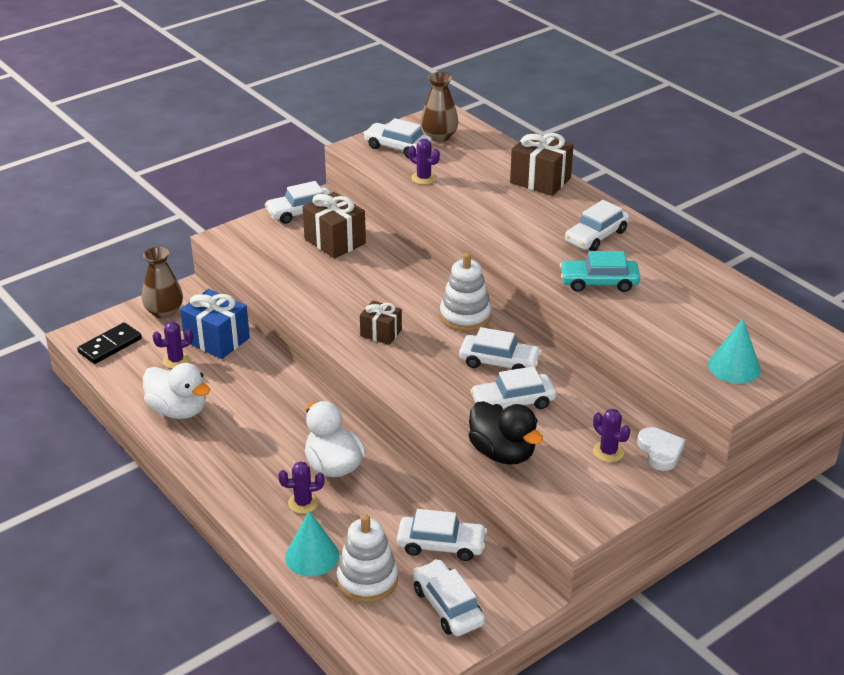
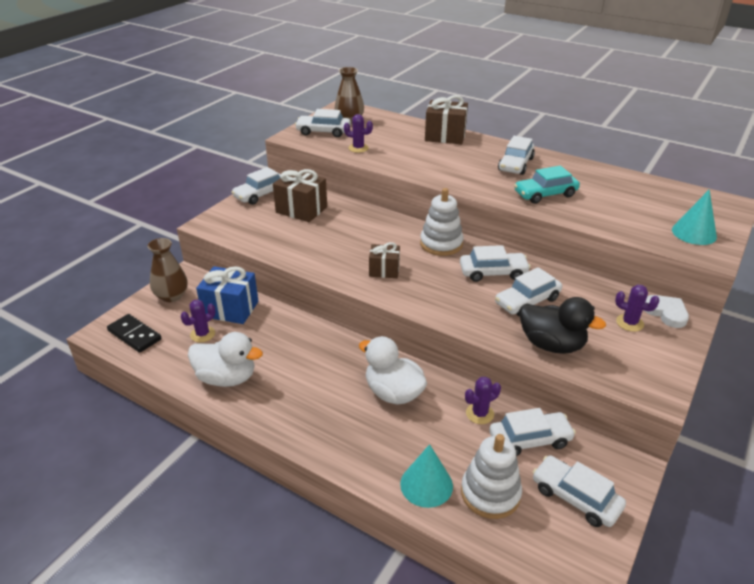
camera: 20 degrees left, 0 degrees up
(110, 345) = (134, 335): black domino -> black domino turned 75 degrees counterclockwise
(303, 503) = (387, 434): purple cactus -> purple cactus (479, 414)

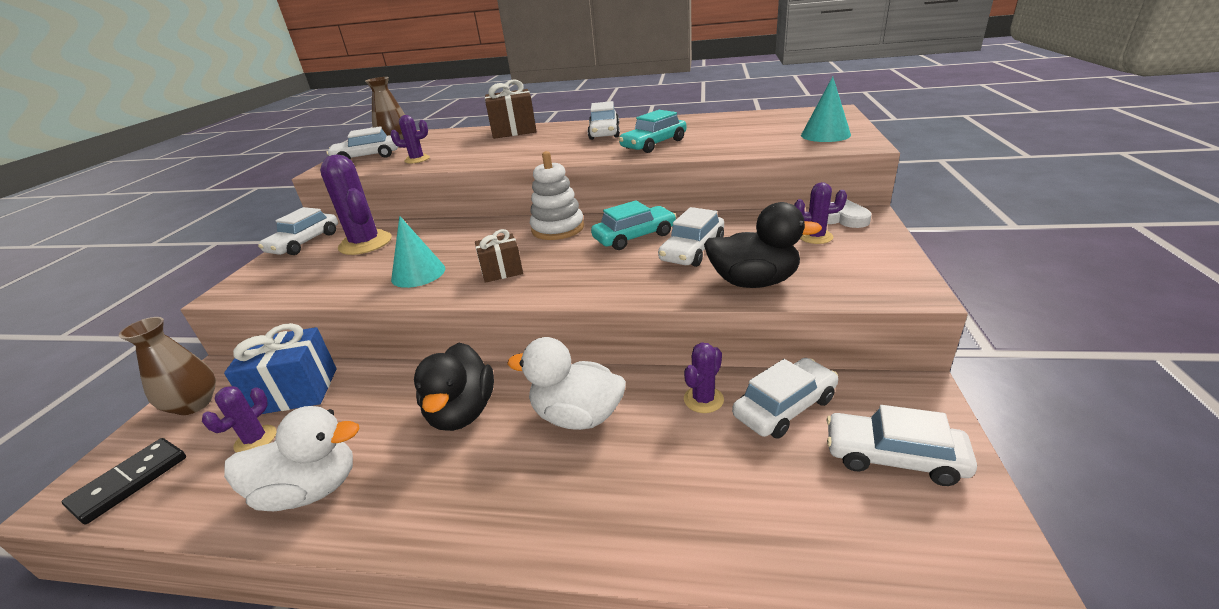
camera: 20 degrees left, 5 degrees down
(134, 335) = (130, 482): black domino -> black domino turned 75 degrees counterclockwise
(301, 210) = (365, 243): brown gift -> purple cactus
(324, 363) = (462, 412): none -> black duck
(426, 484) = (694, 527): turquoise cone -> turquoise cone (418, 273)
(490, 493) = (788, 500): white stacking toy -> none
(493, 272) = (634, 237): white car -> turquoise car

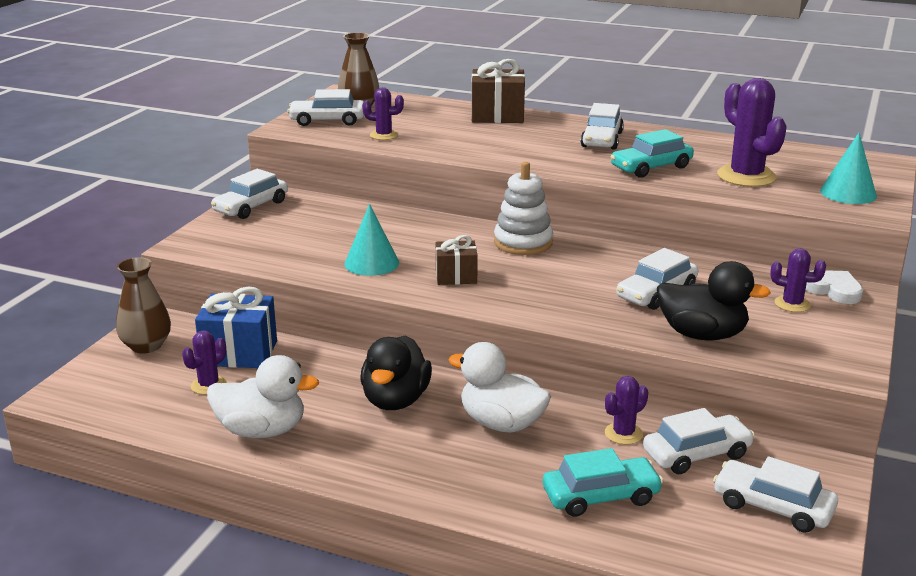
camera: 10 degrees right, 5 degrees down
(130, 482) = (107, 396): black domino -> none
(365, 243) = (316, 220): purple cactus -> purple cactus (746, 176)
(634, 237) = (602, 267): turquoise car -> turquoise car (601, 496)

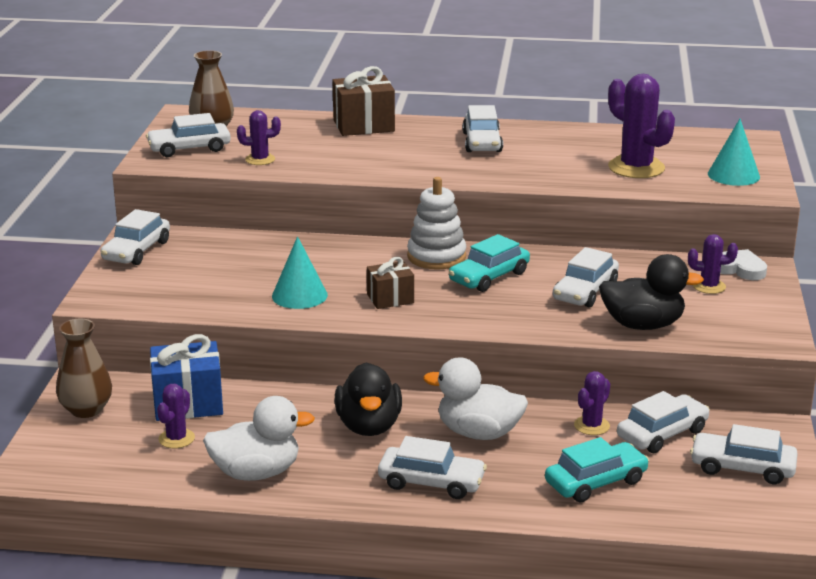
camera: 15 degrees left, 0 degrees up
(427, 468) = (431, 482): none -> white car
(651, 167) = (544, 168): turquoise car -> turquoise car (489, 277)

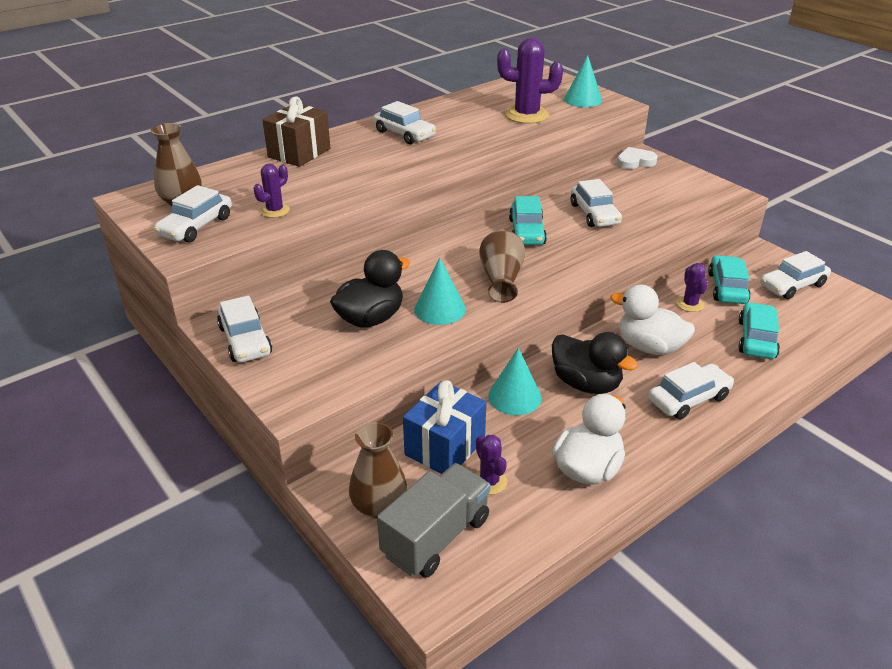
camera: 45 degrees left, 10 degrees up
(87, 445) = (436, 536): none -> grey truck
(297, 403) = (514, 397): none -> turquoise cone
(390, 299) = (501, 279): brown gift -> brown vase
(436, 256) = (469, 233): white stacking toy -> none
(478, 433) = (649, 347): white duck -> white duck turned 60 degrees clockwise
(643, 325) = (662, 220): black duck -> black duck (370, 319)
(662, 434) = (727, 288): white car -> turquoise car
(709, 286) = (643, 179): purple cactus -> none

